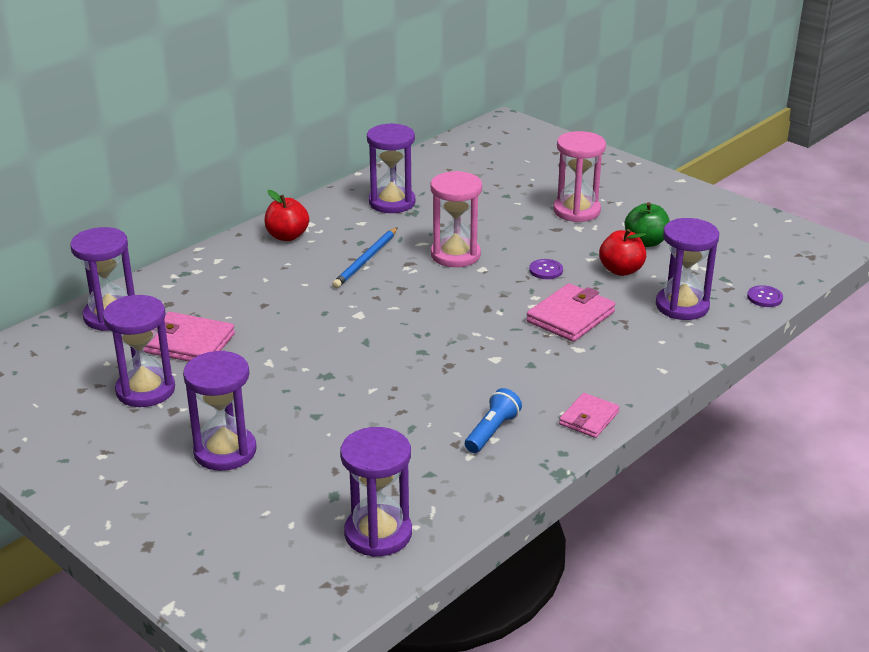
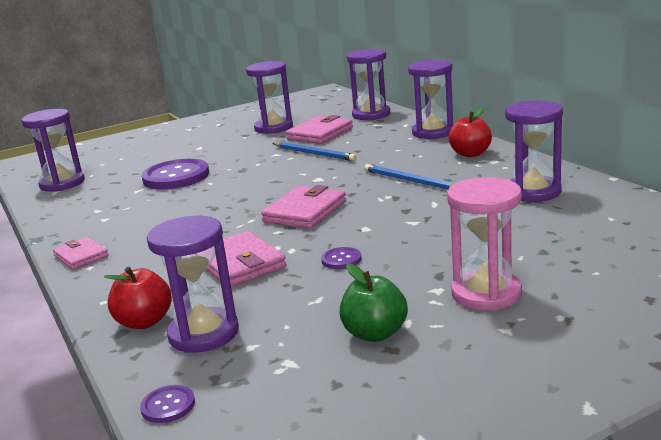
camera: 110 degrees right, 10 degrees down
(225, 451) = (188, 147): purple hourglass -> purple hourglass (433, 132)
(272, 332) = (314, 154): none -> blue pencil
(351, 424) = (176, 177): none -> purple button
(451, 305) = (305, 212): none -> pink wallet
(455, 255) = (401, 217): pink hourglass -> none
(492, 431) = (113, 218): blue flashlight -> none
(621, 270) = (313, 305): red apple -> red apple (144, 322)

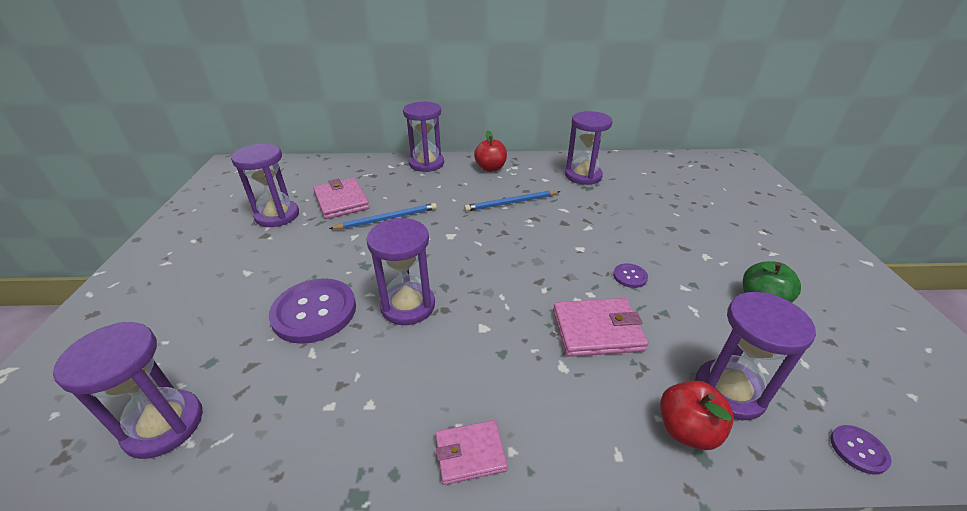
camera: 65 degrees left, 15 degrees up
(305, 212) = (517, 263): pink wallet -> none
(371, 115) = (340, 168): purple hourglass -> purple hourglass (408, 306)
(486, 293) = (721, 242): pink hourglass -> none

